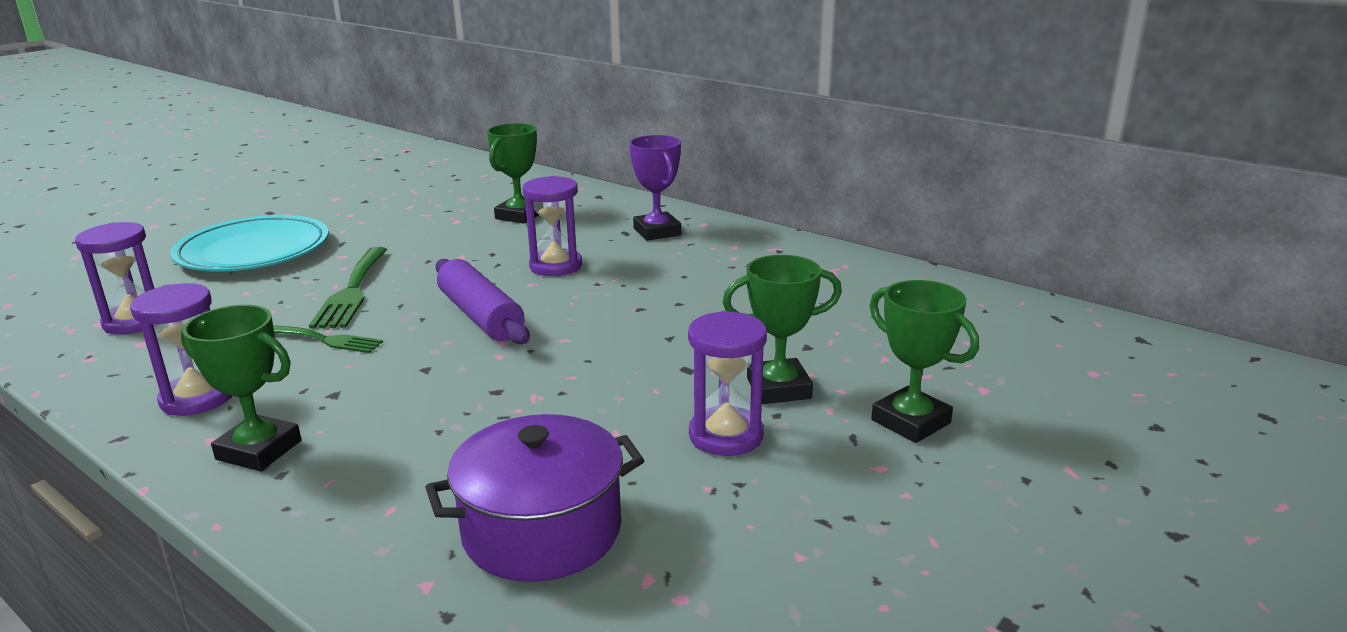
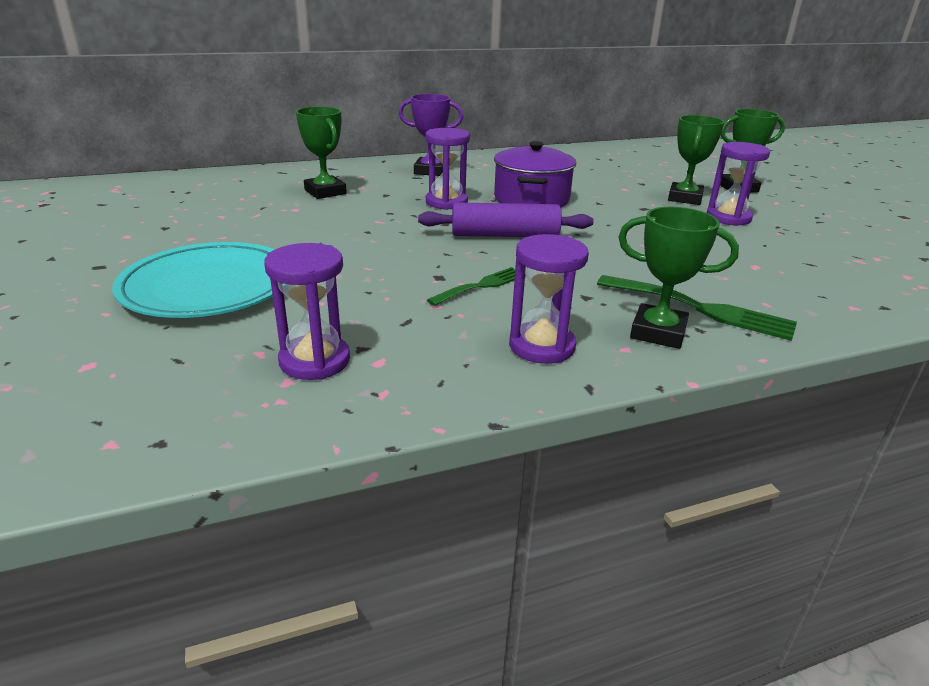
camera: 60 degrees left, 5 degrees up
(259, 450) = (658, 332): green trophy -> green trophy turned 60 degrees clockwise
(352, 291) = (391, 263): green fork -> green fork (701, 309)
(542, 530) = (807, 272): purple pot -> purple pot (531, 199)

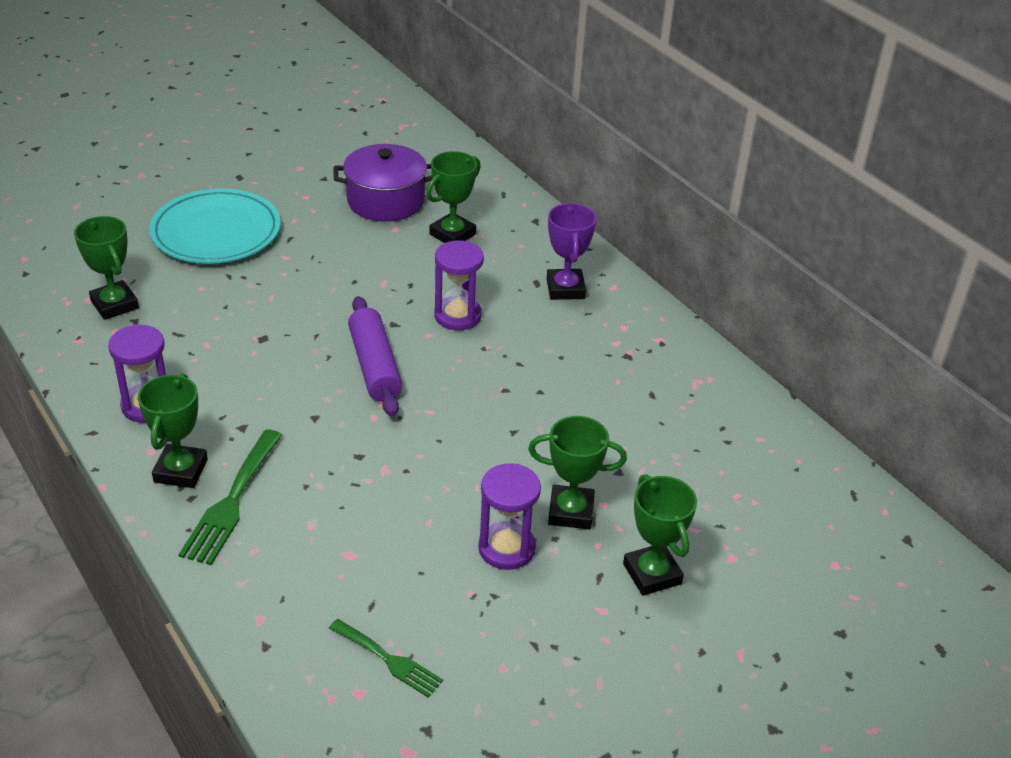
camera: 75 degrees right, 10 degrees up
(315, 361) = (114, 304): purple hourglass -> green trophy
(481, 286) = (250, 364): green fork -> green fork (389, 660)
(531, 199) = (500, 376): purple pot -> purple pot (385, 201)

